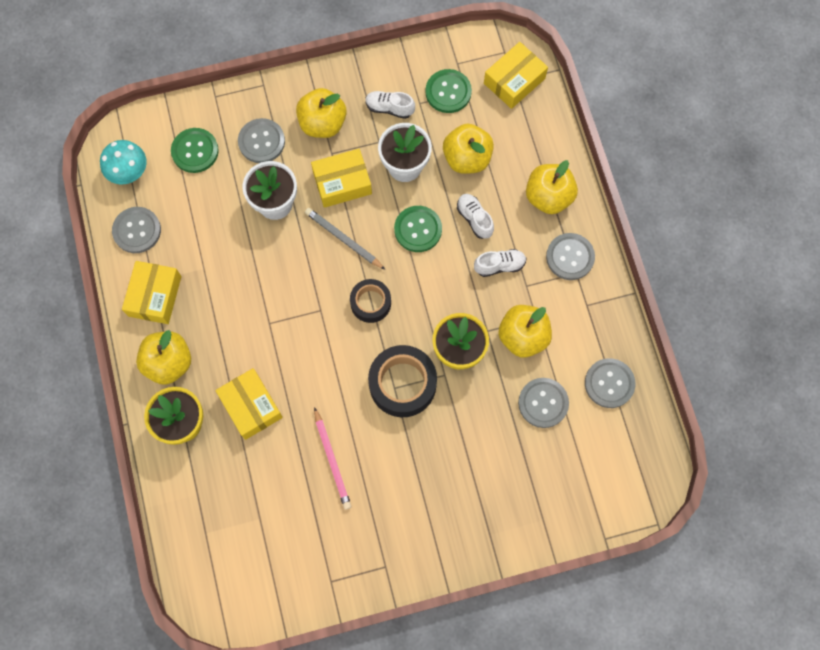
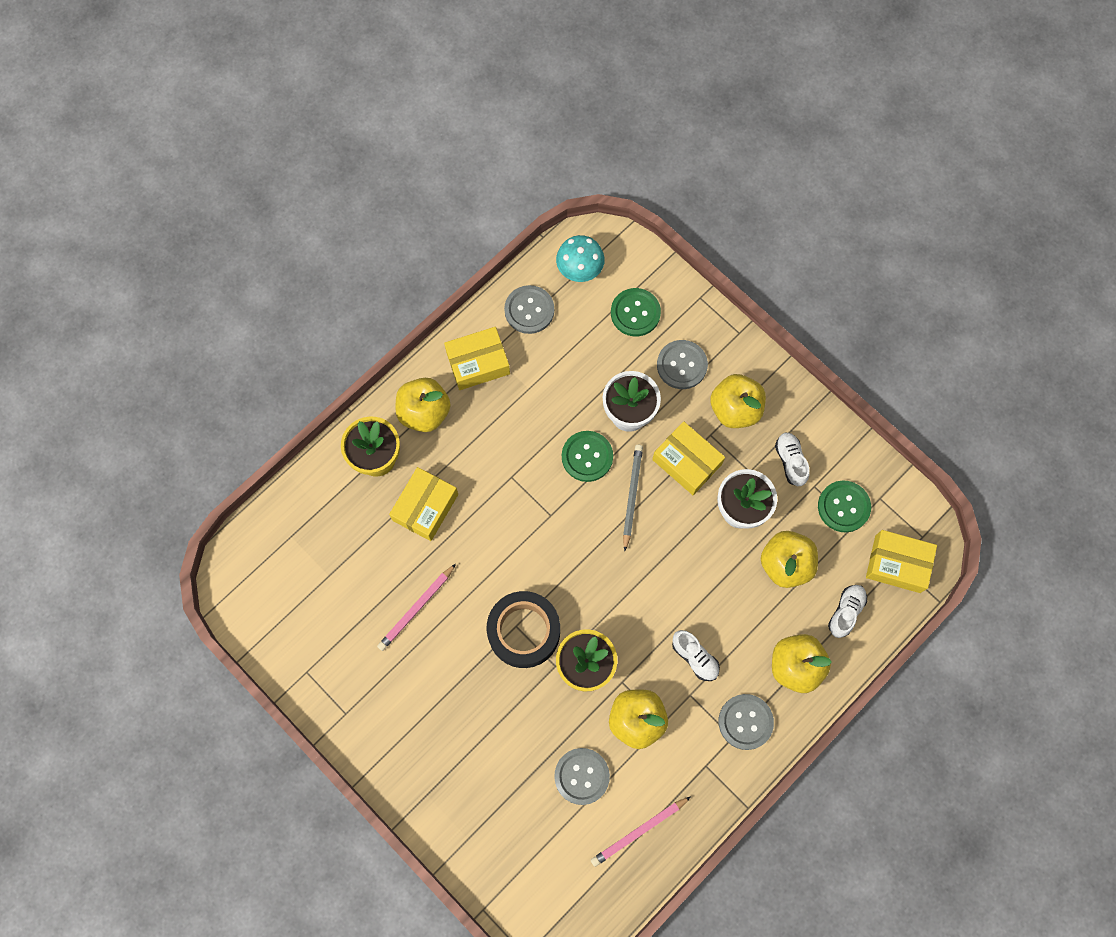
camera: 60 degrees right, 0 degrees up
(370, 303) = (584, 557): black tape -> none
(418, 229) = (683, 559): green button -> green button (587, 457)
(474, 219) = (727, 606): white shoe -> white shoe (845, 612)
(609, 383) = (639, 831): grey button -> pink pencil

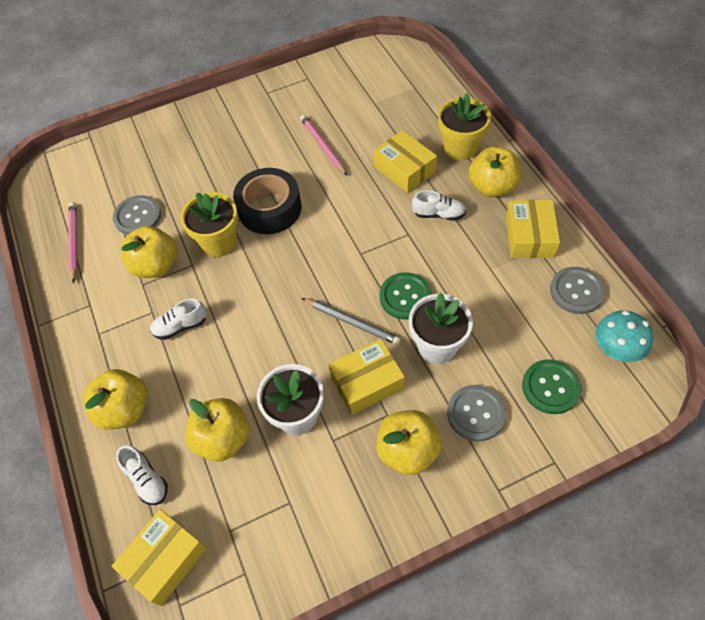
camera: 115 degrees right, 15 degrees down
(745, 722) = (104, 348): grey button -> none
(790, 461) = (327, 487): white shoe -> white shoe (438, 214)
(843, 507) = (253, 525): green button -> none

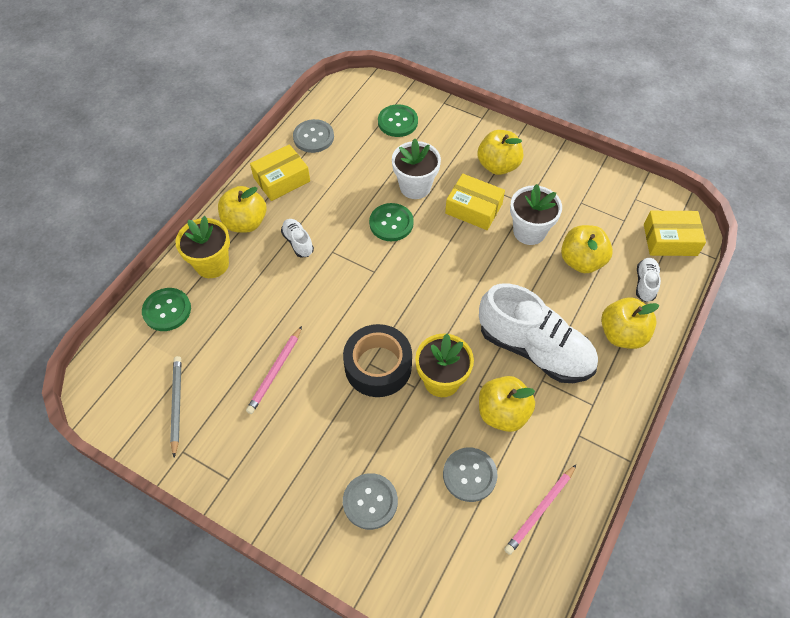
camera: 130 degrees left, 0 degrees up
(180, 326) = (535, 349): white shoe -> white shoe, size x2.32
(352, 322) = (437, 242): grey pencil -> grey pencil (176, 404)
(404, 169) = (263, 290): yellow box -> none
(434, 106) = (167, 310): none -> green button
(476, 413) = (445, 147): grey button -> grey button (370, 501)
(615, 349) = (345, 104): turquoise mushroom -> none

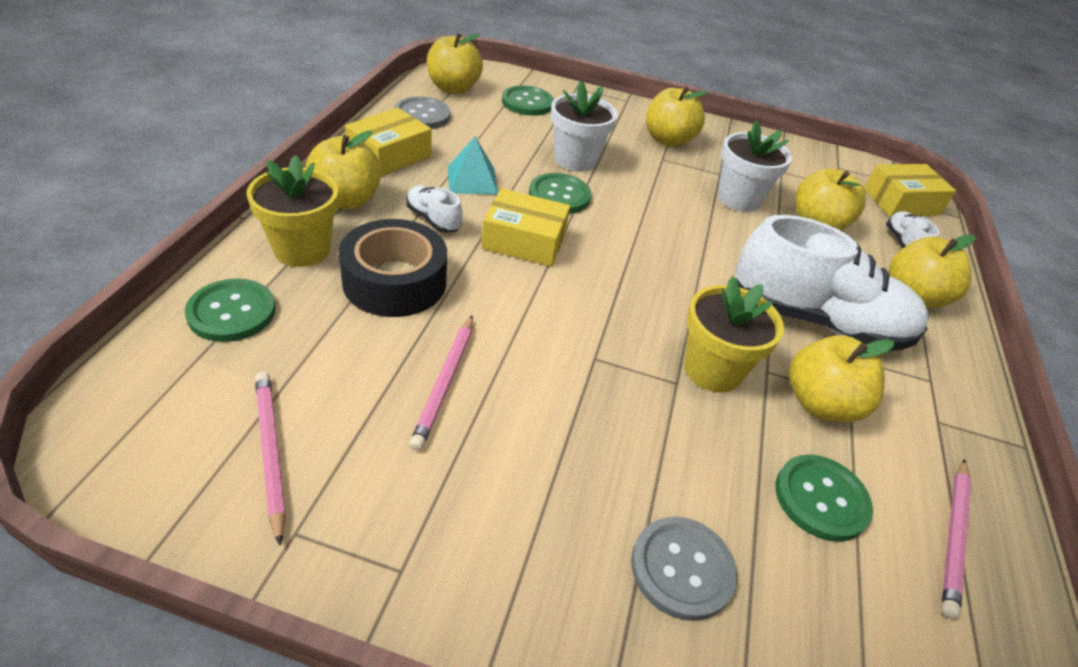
camera: 20 degrees left, 15 degrees down
(176, 404) = (270, 452): grey pencil -> pink pencil
(333, 206) = (472, 180): none -> turquoise pyramid
(344, 105) = (453, 88): none -> yellow apple
(378, 366) = (609, 360): black tape -> black tape (395, 281)
(469, 475) = (821, 499): grey button -> green button
(473, 208) = (659, 179): yellow box -> yellow box (524, 241)

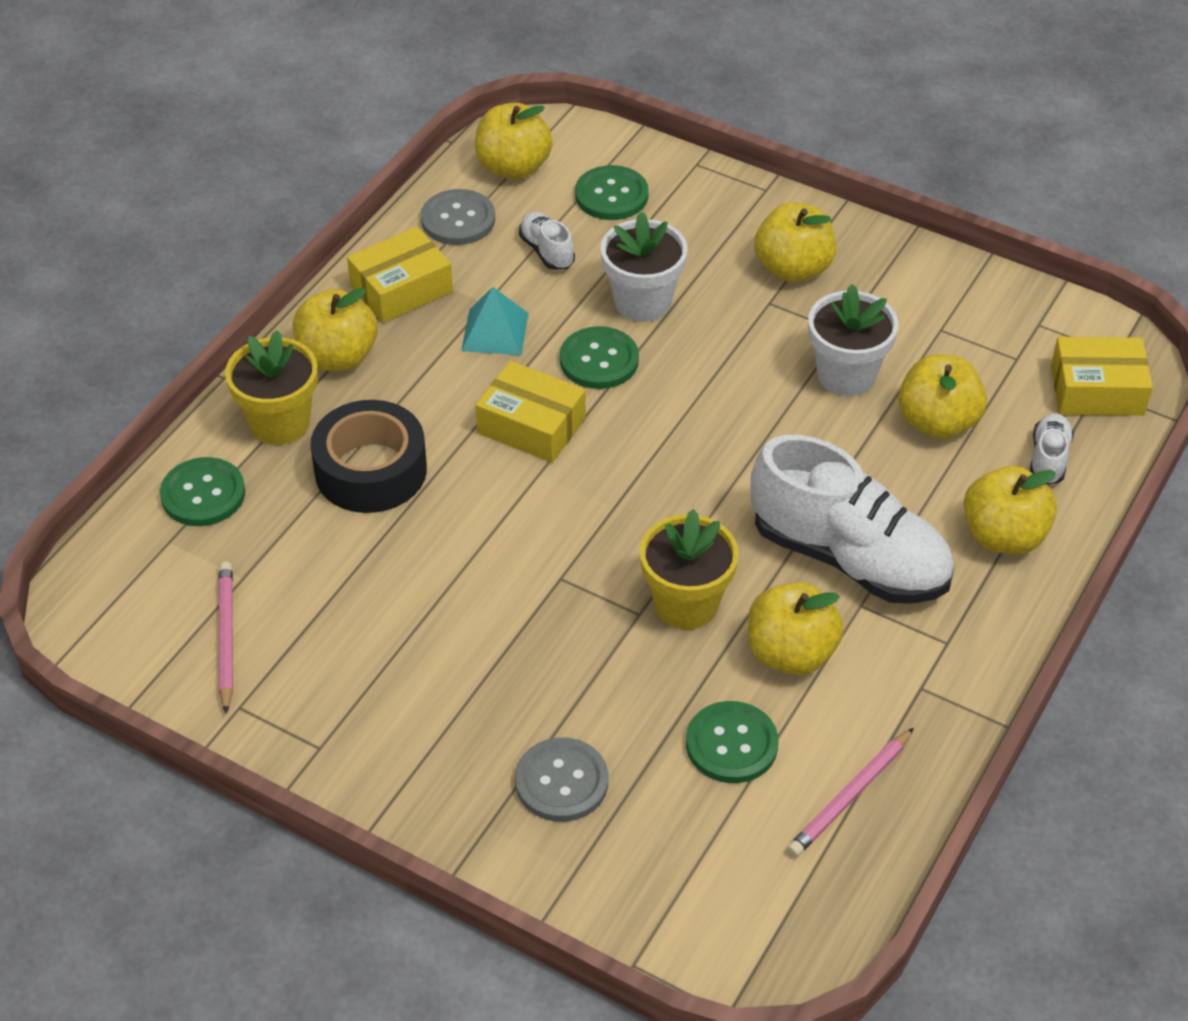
camera: 20 degrees right, 5 degrees up
(433, 219) = (432, 389): white shoe -> white shoe (547, 251)
(445, 383) = (396, 589): pink pencil -> none

